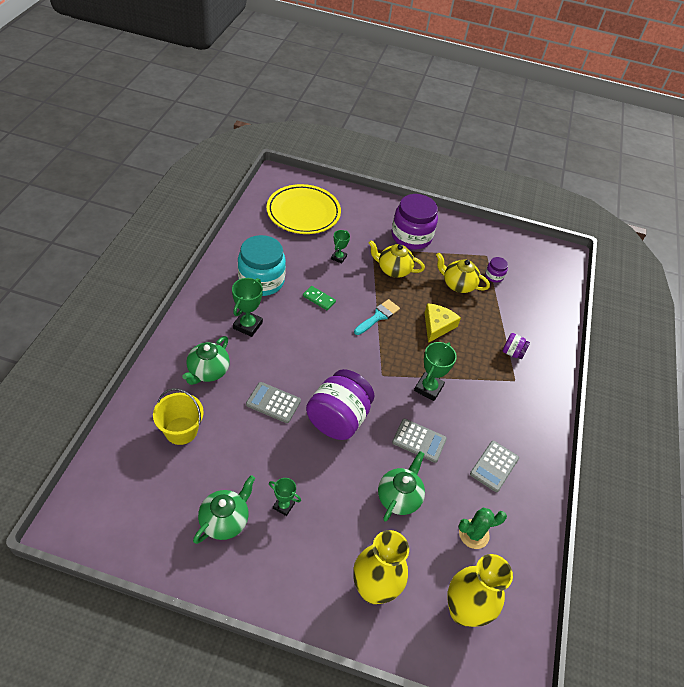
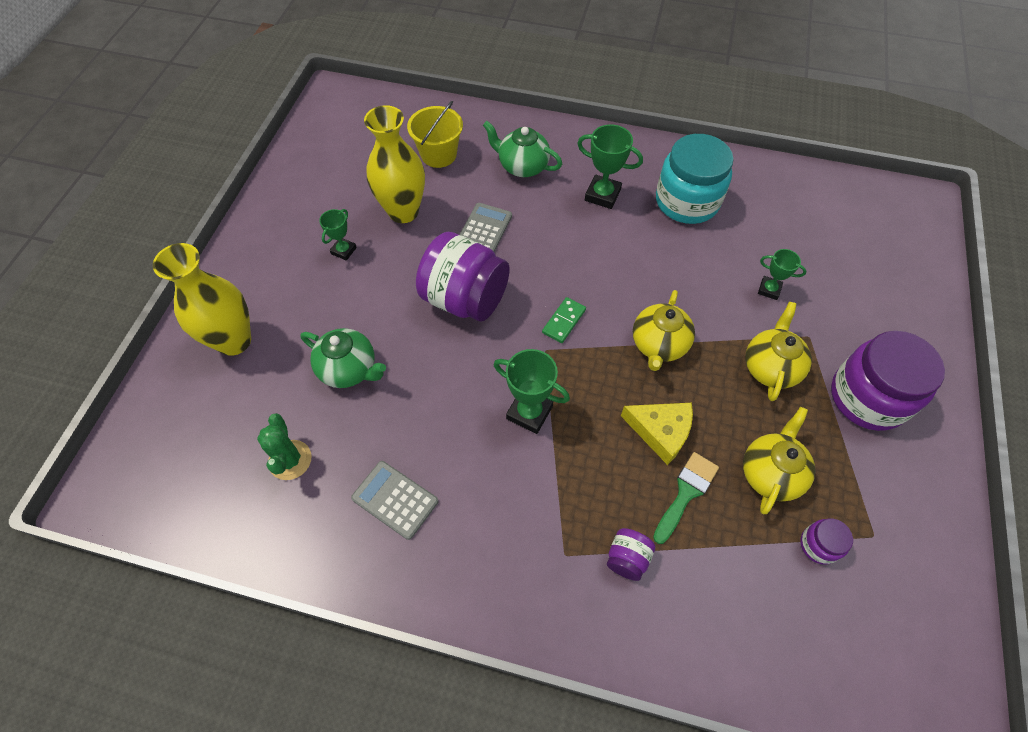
camera: 95 degrees right, 10 degrees up
(225, 520) = (329, 202): green teapot -> none
(303, 212) = (853, 239): yellow plate -> none
(319, 299) = (672, 268): green domino -> green domino (564, 321)
(378, 316) = (658, 345): turquoise brush -> yellow teapot
(419, 440) = (436, 396): grey calculator -> none
(463, 611) = (191, 439): yellow vase -> yellow vase (403, 211)
(473, 321) = (686, 492): none -> green brush

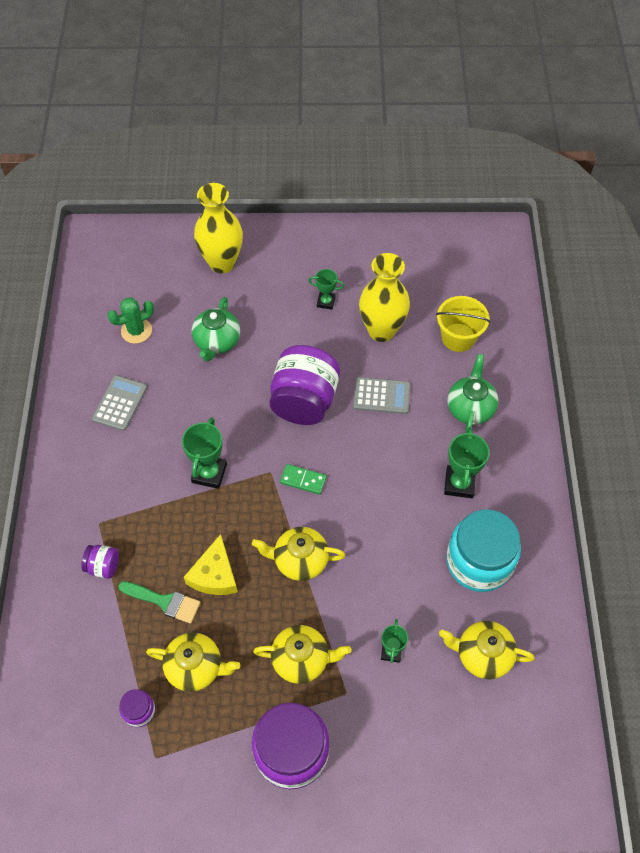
camera: 75 degrees right, 0 degrees up
(779, 223) = (482, 655): none -> yellow teapot

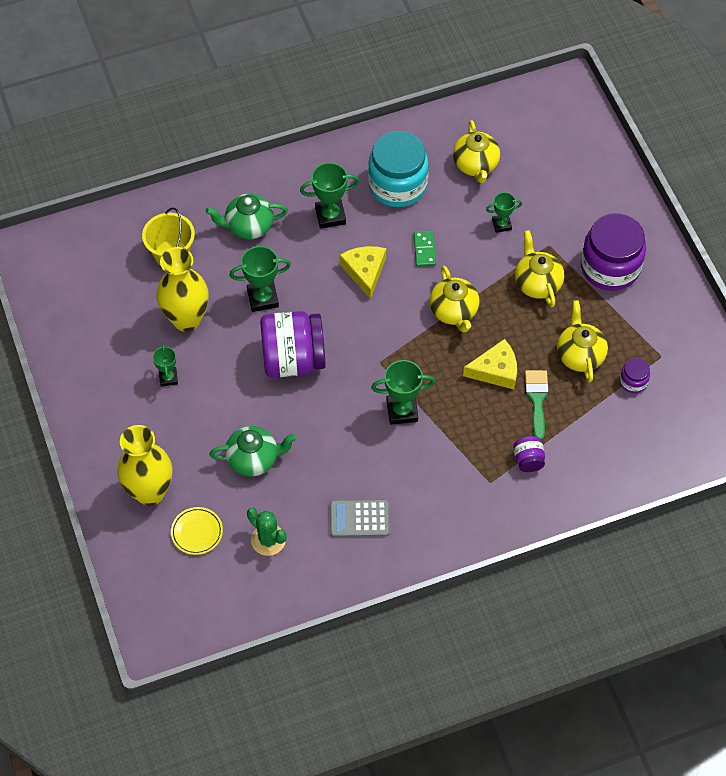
camera: 110 degrees left, 0 degrees up
(170, 284) = (197, 532): none -> yellow plate
(303, 480) = (377, 333): green domino -> green domino (424, 250)
(379, 493) = (365, 271): none -> yellow cheese
(381, 396) = (263, 298): grey calculator -> green trophy

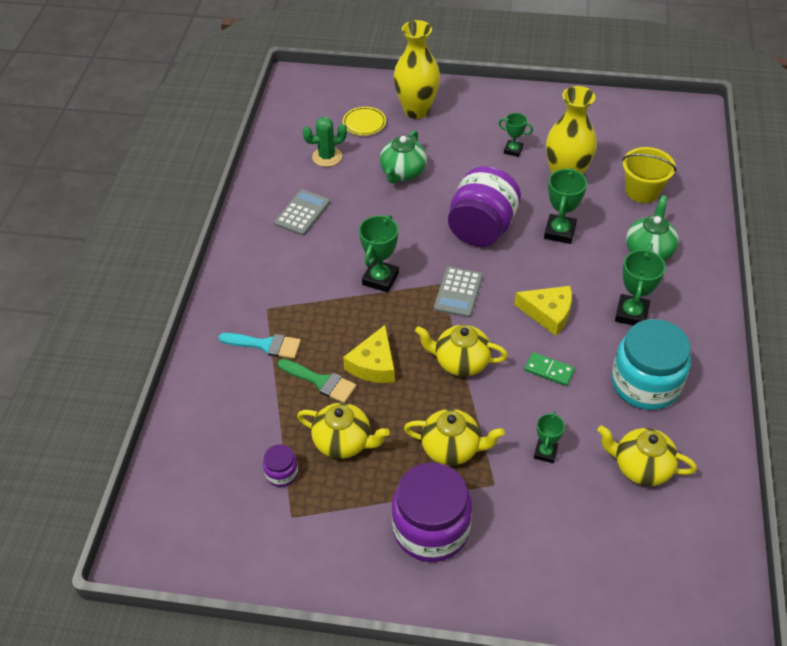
camera: 120 degrees right, 10 degrees down
(381, 345) = (458, 292): none -> grey calculator
(528, 460) = (266, 345): purple jar -> turquoise brush

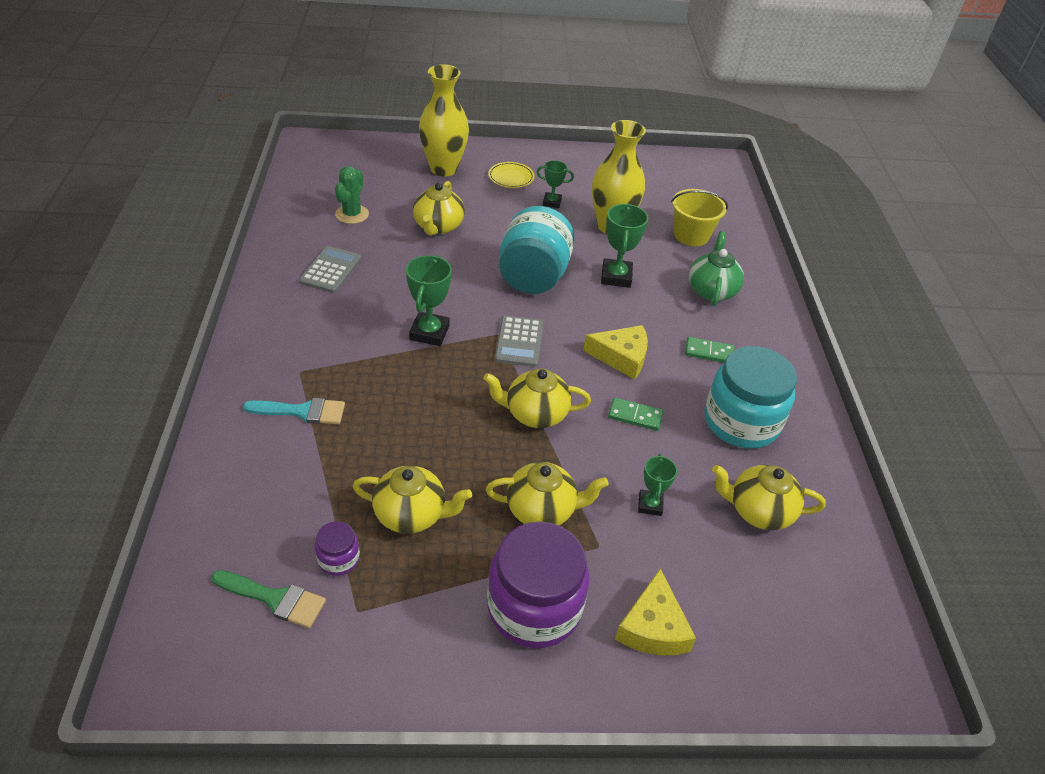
camera: 15 degrees left, 5 degrees down
(321, 382) = (375, 447): green brush -> green brush (275, 599)
(327, 157) = (352, 214): green cactus -> green cactus turned 45 degrees counterclockwise
(364, 123) = (389, 182): yellow plate -> yellow plate (511, 177)
(374, 364) = (435, 424): yellow cheese -> yellow cheese (653, 627)
(403, 173) = (438, 227): green teapot -> yellow teapot
(482, 228) = (533, 277): purple jar -> turquoise jar
(631, 314) = (709, 352): green trophy -> green domino

